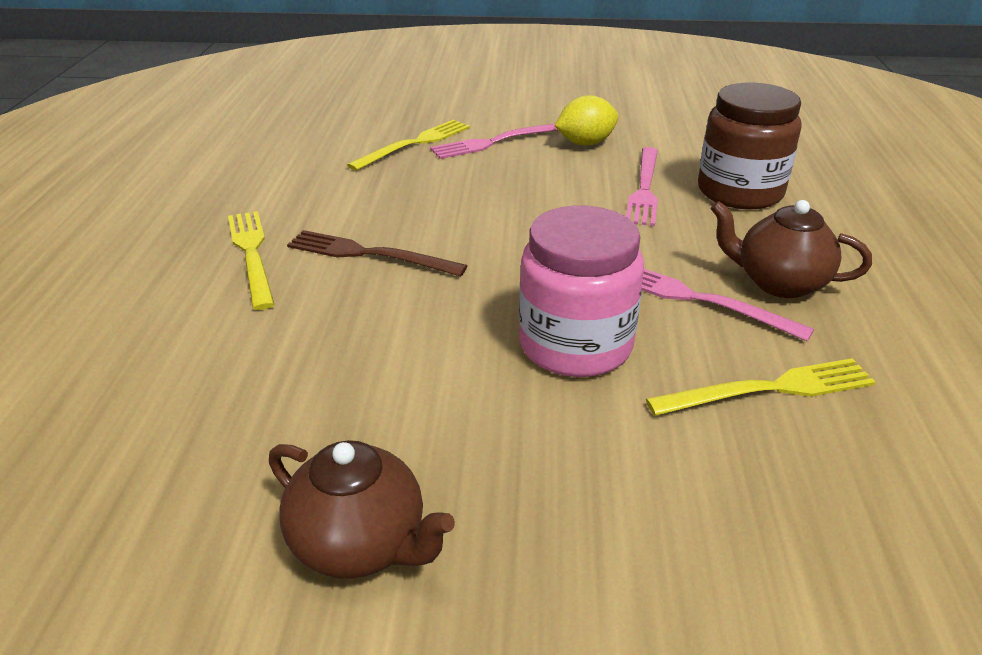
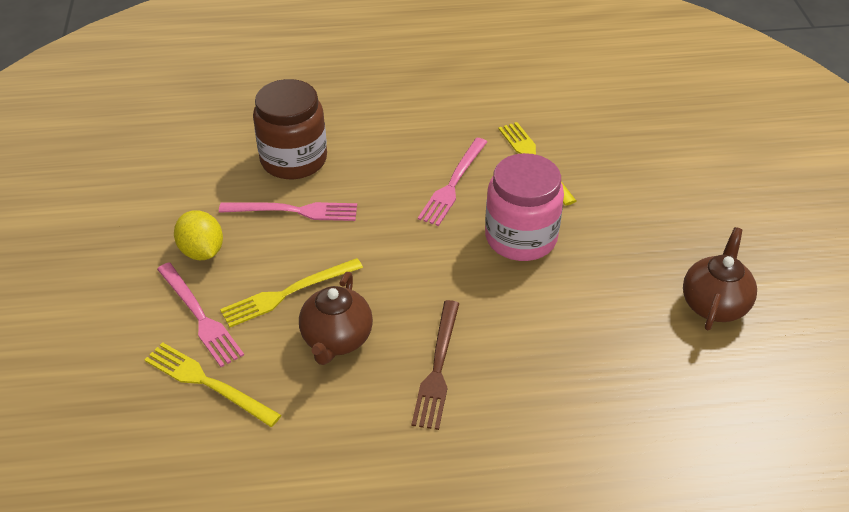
camera: 100 degrees left, 10 degrees up
(252, 254) = (457, 452): yellow fork -> yellow fork (288, 293)
(779, 283) = (423, 149): brown teapot -> brown teapot (336, 340)

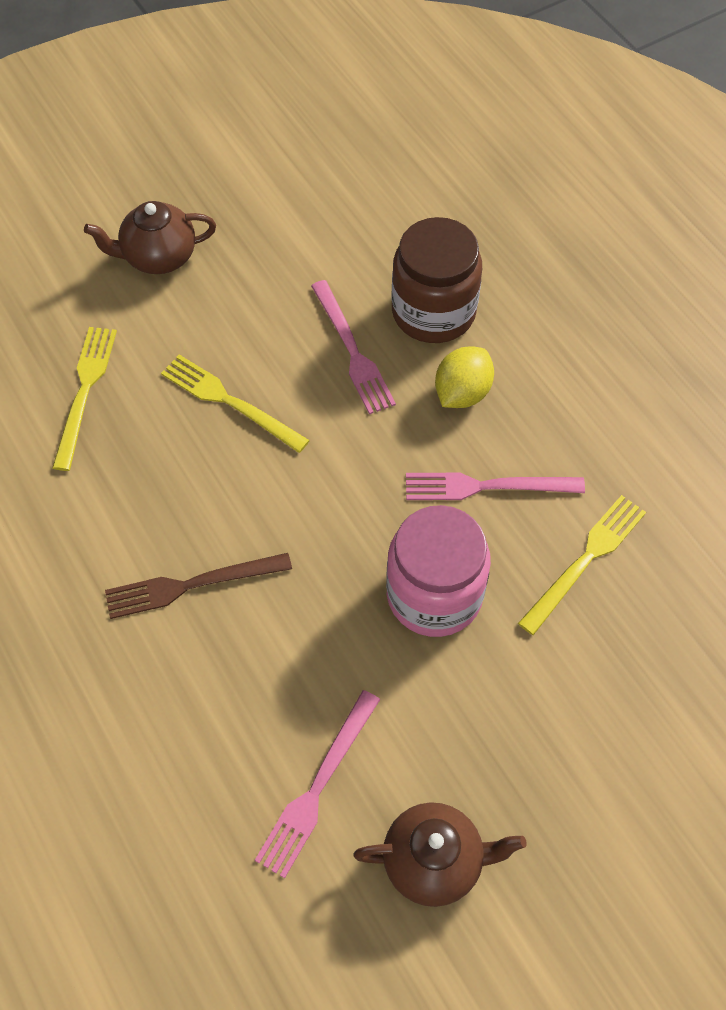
camera: 65 degrees right, 15 degrees up
(200, 316) = (163, 343): pink fork -> pink fork (317, 787)
(202, 251) = (250, 300): yellow lemon -> yellow lemon (462, 393)
(336, 340) = (187, 474): brown teapot -> brown teapot (158, 257)

